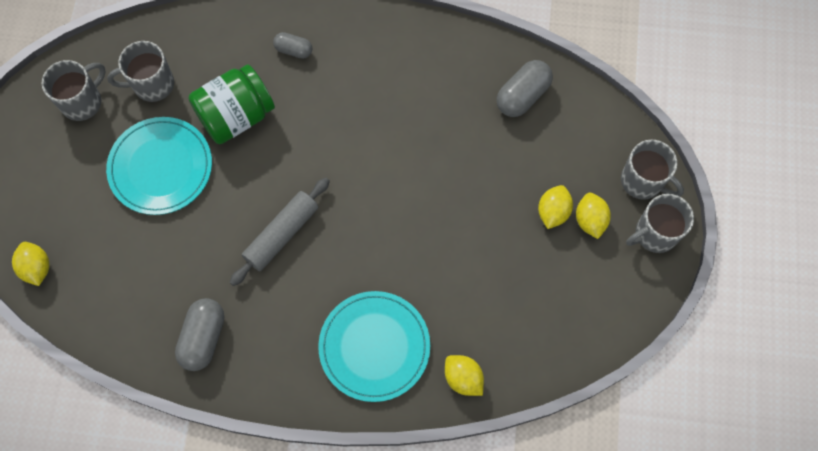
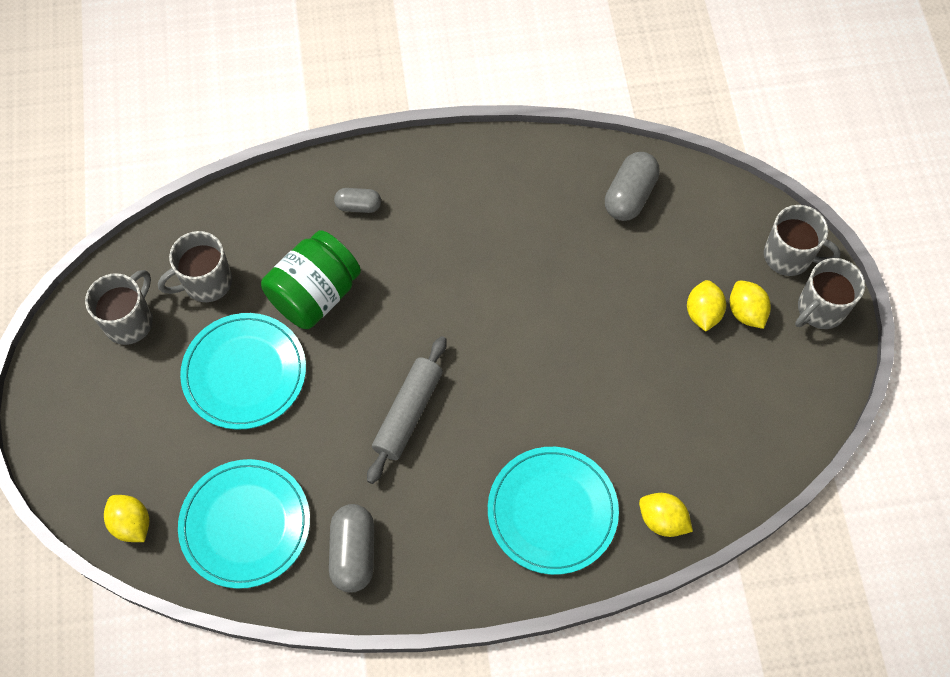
camera: 15 degrees left, 5 degrees down
(125, 292) = (245, 524): none -> turquoise plate

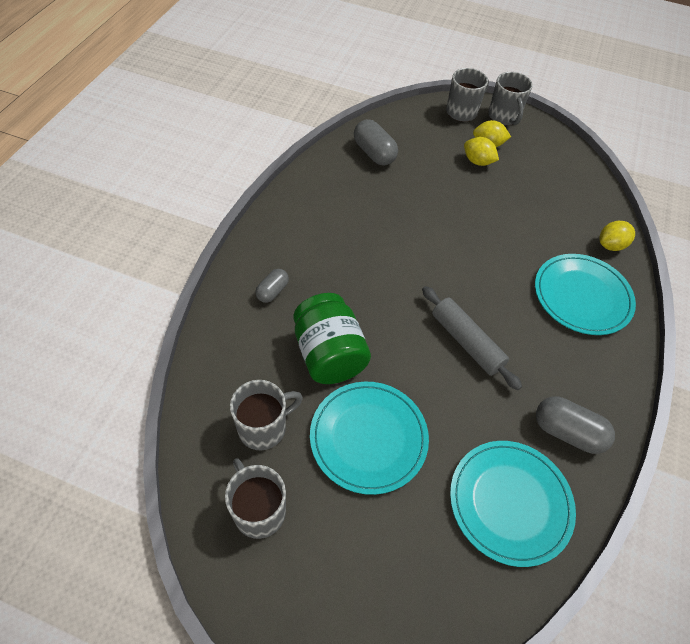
camera: 65 degrees left, 10 degrees down
(132, 524) = (467, 604): yellow lemon -> none
(206, 282) = (263, 428): grey mug -> grey mug turned 120 degrees counterclockwise

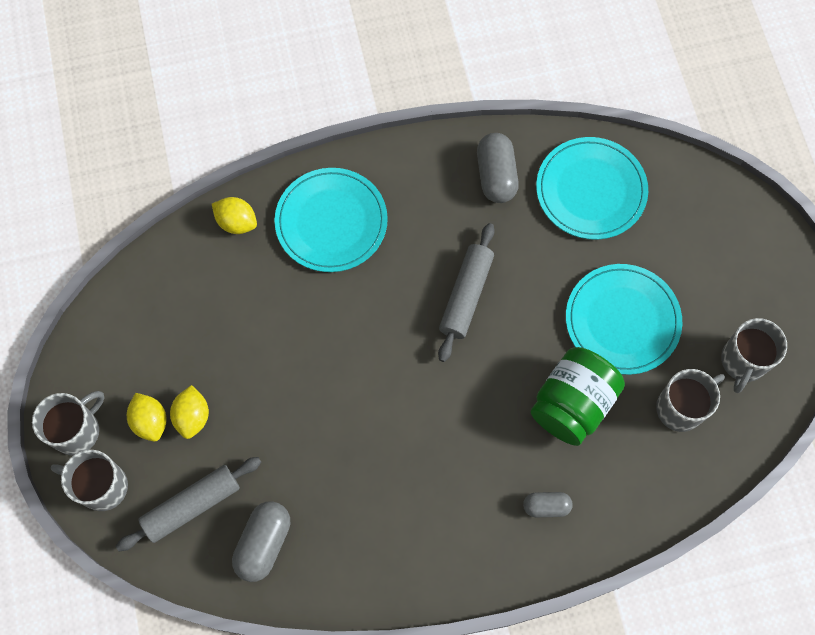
camera: 120 degrees left, 15 degrees up
(263, 428) = (681, 408): grey mug -> grey mug turned 120 degrees clockwise
(422, 137) = (192, 506): none -> grey rolling pin

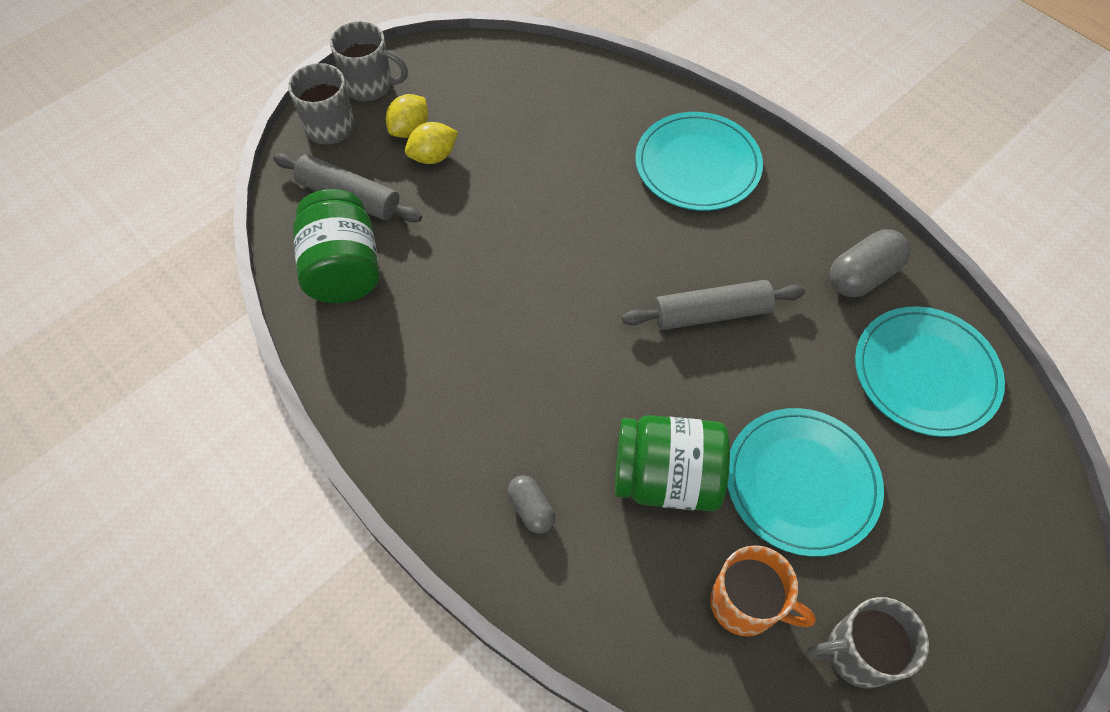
camera: 60 degrees right, 10 degrees down
(237, 222) = (639, 97): yellow lemon -> none
(263, 543) = (343, 269): grey capsule -> green jar
(681, 408) = (745, 604): grey mug -> orange mug

